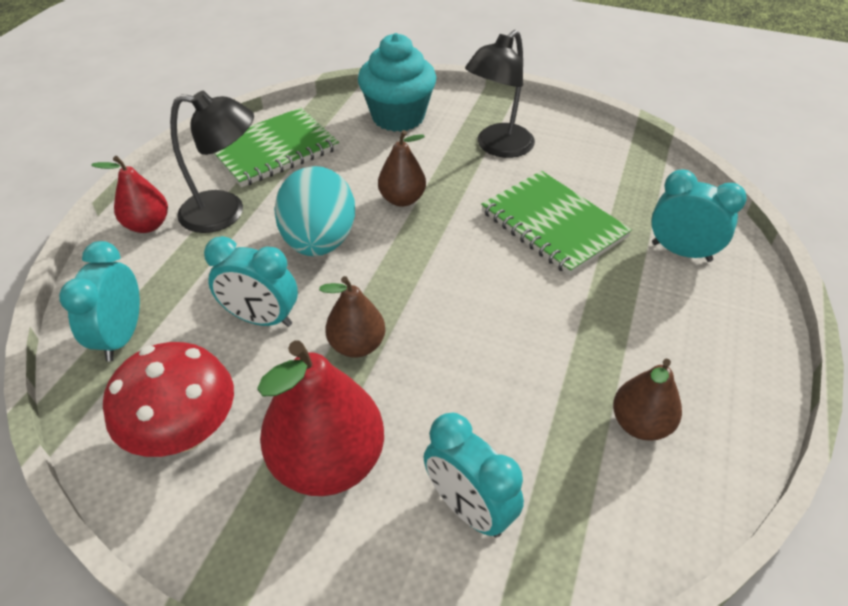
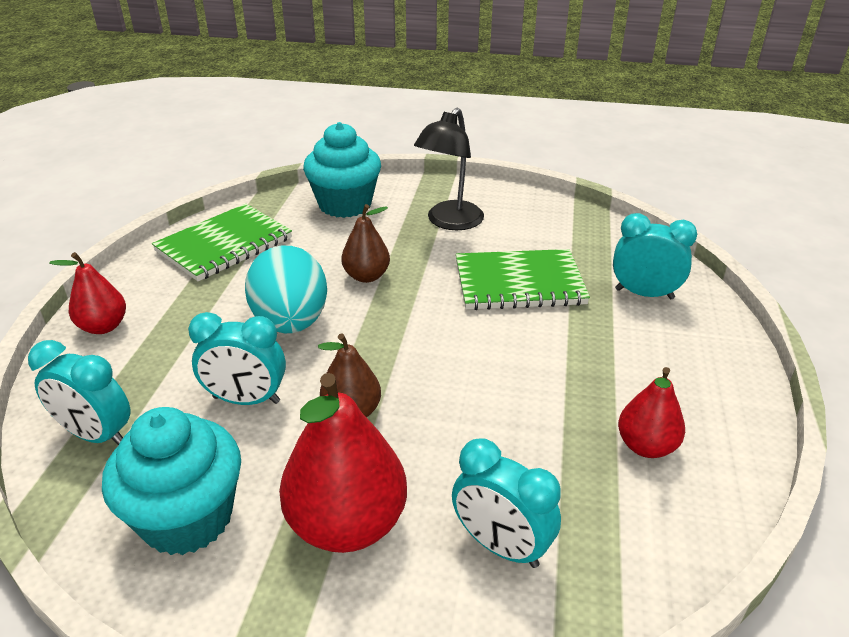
camera: 10 degrees left, 10 degrees down
(122, 336) = (97, 435): turquoise clock -> turquoise clock turned 60 degrees counterclockwise
(185, 432) = (187, 518): red mushroom -> turquoise cupcake
(225, 212) = (186, 306): black lamp -> none
(553, 224) = (519, 283): green notebook -> green notebook turned 45 degrees counterclockwise
(640, 424) = (646, 446): brown pear -> red pear

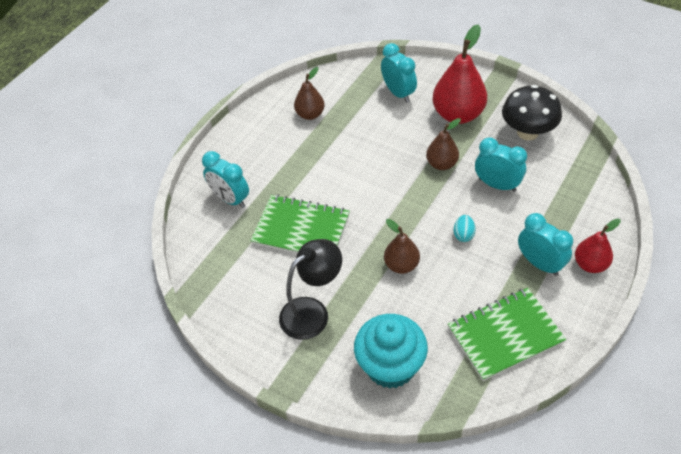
camera: 155 degrees left, 15 degrees up
(97, 435) = (578, 183): turquoise clock -> turquoise clock (540, 264)
(187, 518) = (527, 132): turquoise cupcake -> black mushroom
(291, 322) = (463, 235): turquoise egg -> turquoise egg, size x0.41
(646, 446) = (310, 114): red pear -> brown pear

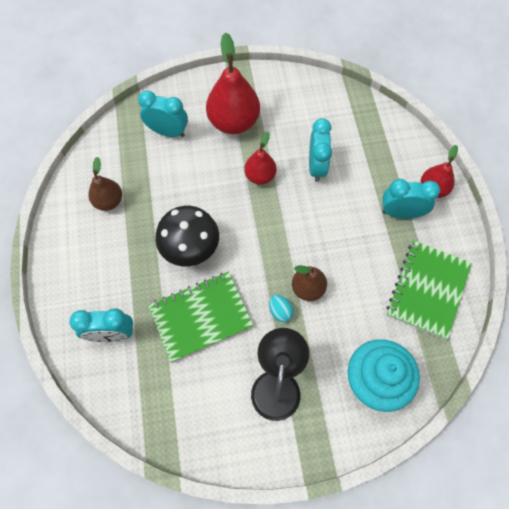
camera: 45 degrees left, 15 degrees up
(441, 164) = (260, 176): brown pear -> red pear
(463, 235) = (329, 227): turquoise egg -> turquoise egg (280, 311)
(497, 185) = (316, 166): turquoise clock -> turquoise clock turned 105 degrees clockwise
(527, 132) = (299, 105): black mushroom -> black mushroom (190, 248)

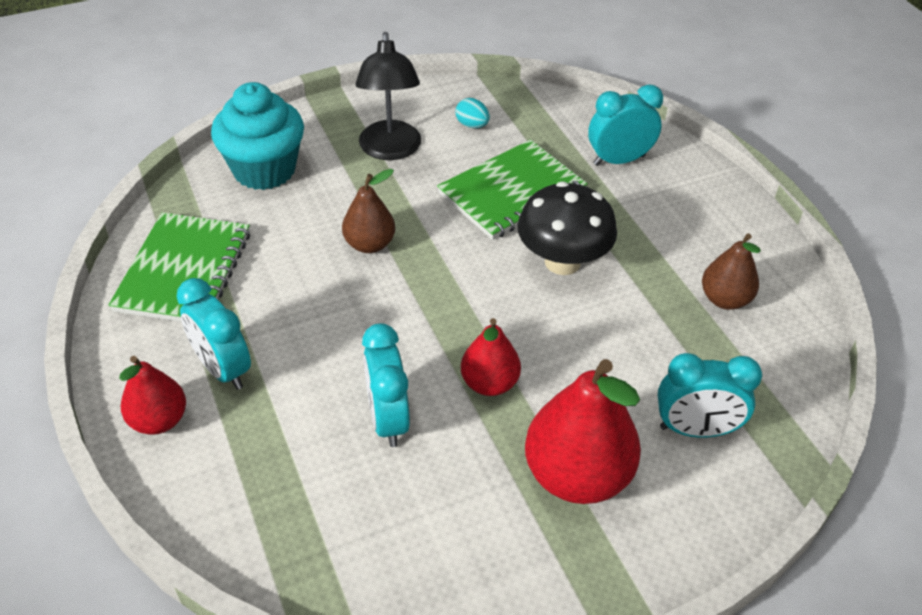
camera: 165 degrees right, 20 degrees down
(280, 311) = (404, 214): turquoise egg -> turquoise egg (472, 125)
(401, 213) = (223, 369): turquoise clock -> turquoise clock turned 60 degrees clockwise

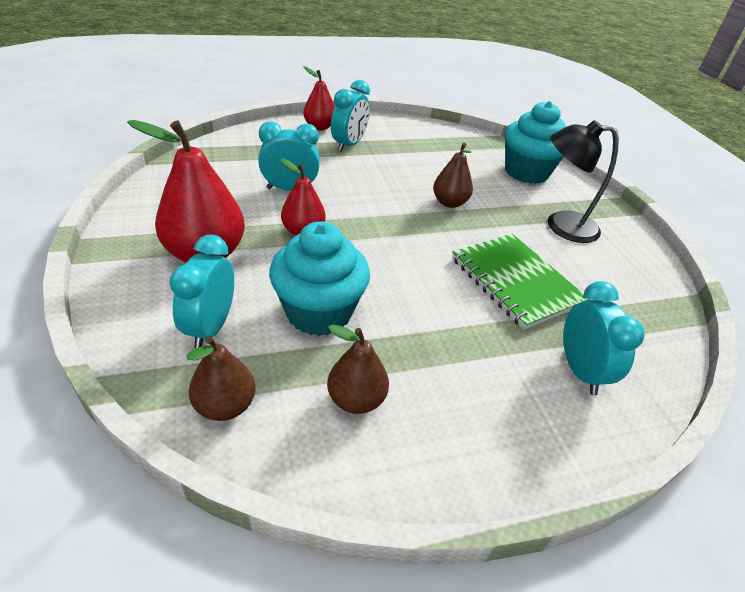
camera: 95 degrees right, 5 degrees down
(184, 271) = (428, 140): green notebook -> none
(223, 369) = (349, 145): turquoise clock -> turquoise clock turned 150 degrees clockwise
(472, 125) = (610, 275): turquoise egg -> none
(562, 262) = (423, 293): black mushroom -> none
(630, 342) = (319, 312): none -> turquoise cupcake
(780, 389) = (225, 406): none -> brown pear

